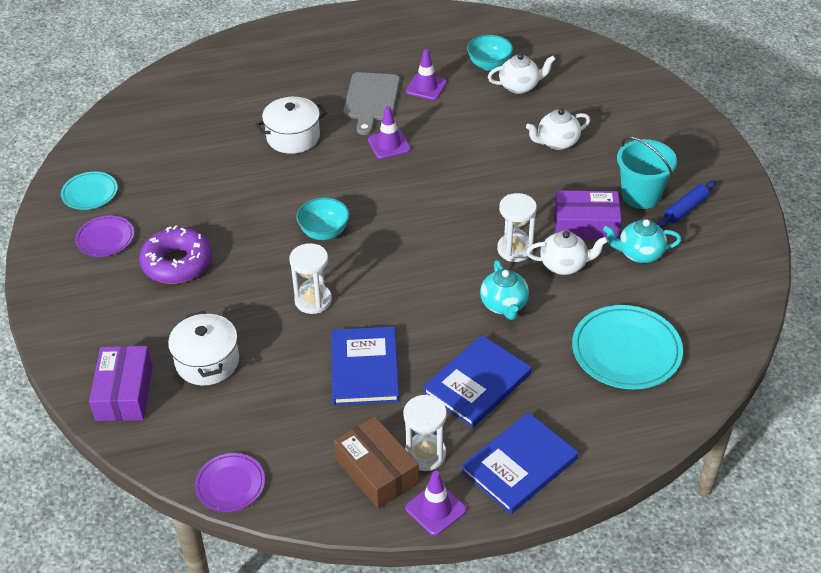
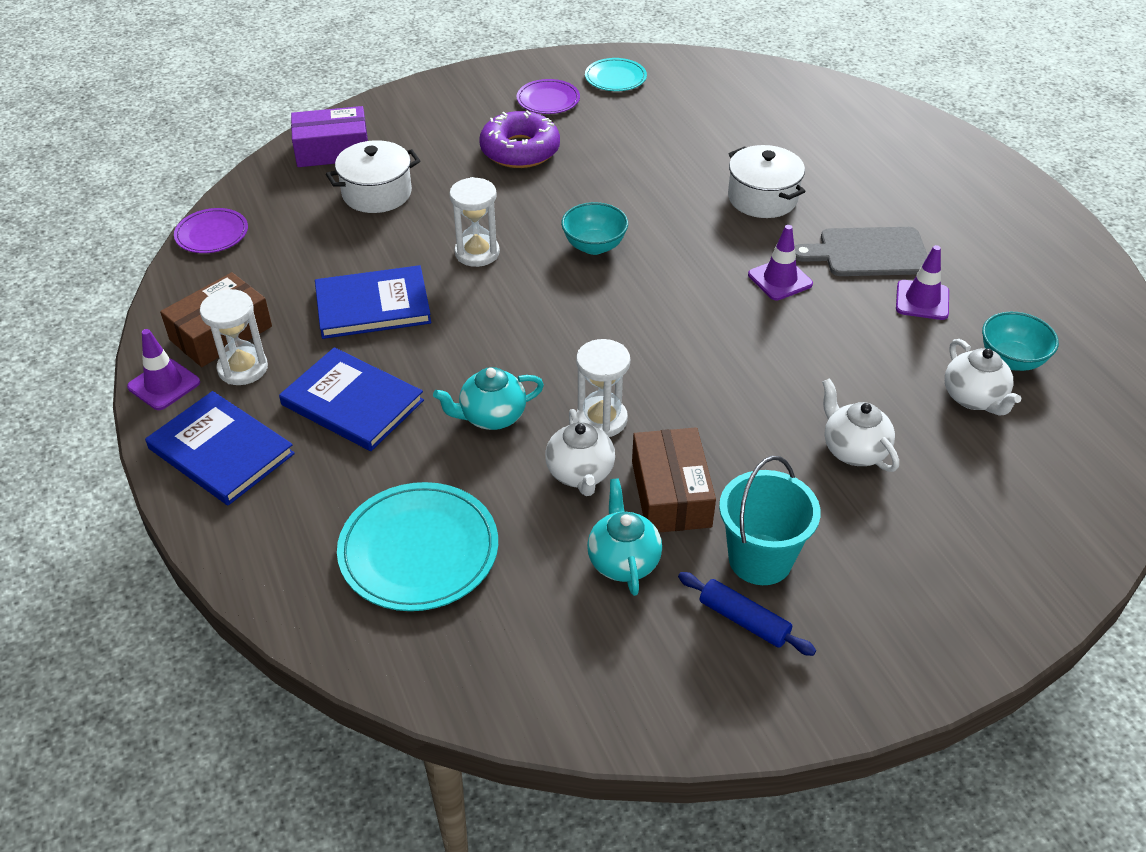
camera: 80 degrees right, 0 degrees up
(585, 225) = (671, 493): purple box -> brown box

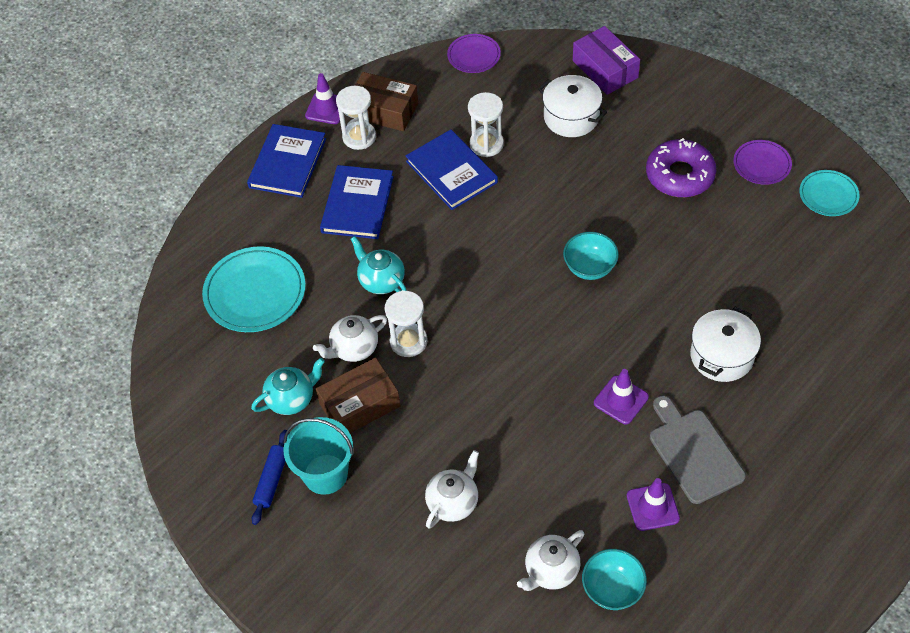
camera: 70 degrees right, 10 degrees up
(477, 253) = (539, 203): white hourglass -> white hourglass (486, 144)

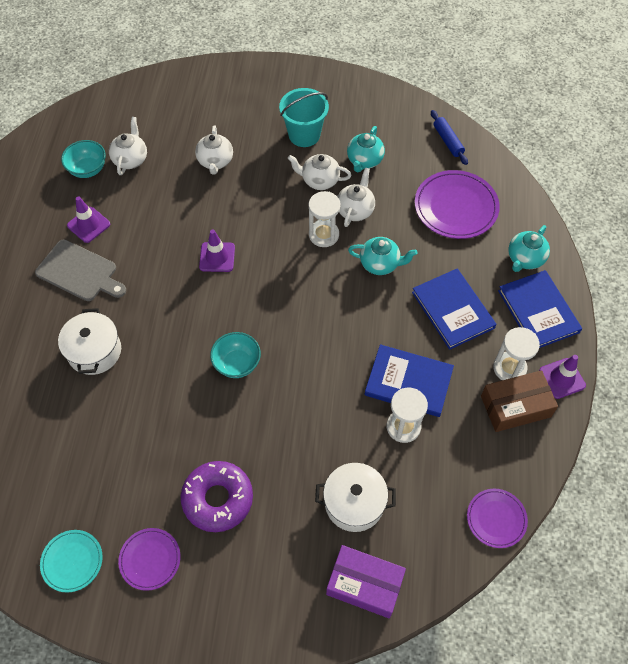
camera: 140 degrees right, 5 degrees up
(248, 209) = (525, 259): none -> turquoise teapot
(255, 292) = (456, 207): turquoise plate -> purple plate
(272, 480) = (332, 115): blue rolling pin -> blue rolling pin (447, 141)
(359, 405) = (319, 180): brown box -> white teapot
(621, 400) = (150, 278): purple traffic cone -> purple traffic cone (217, 257)

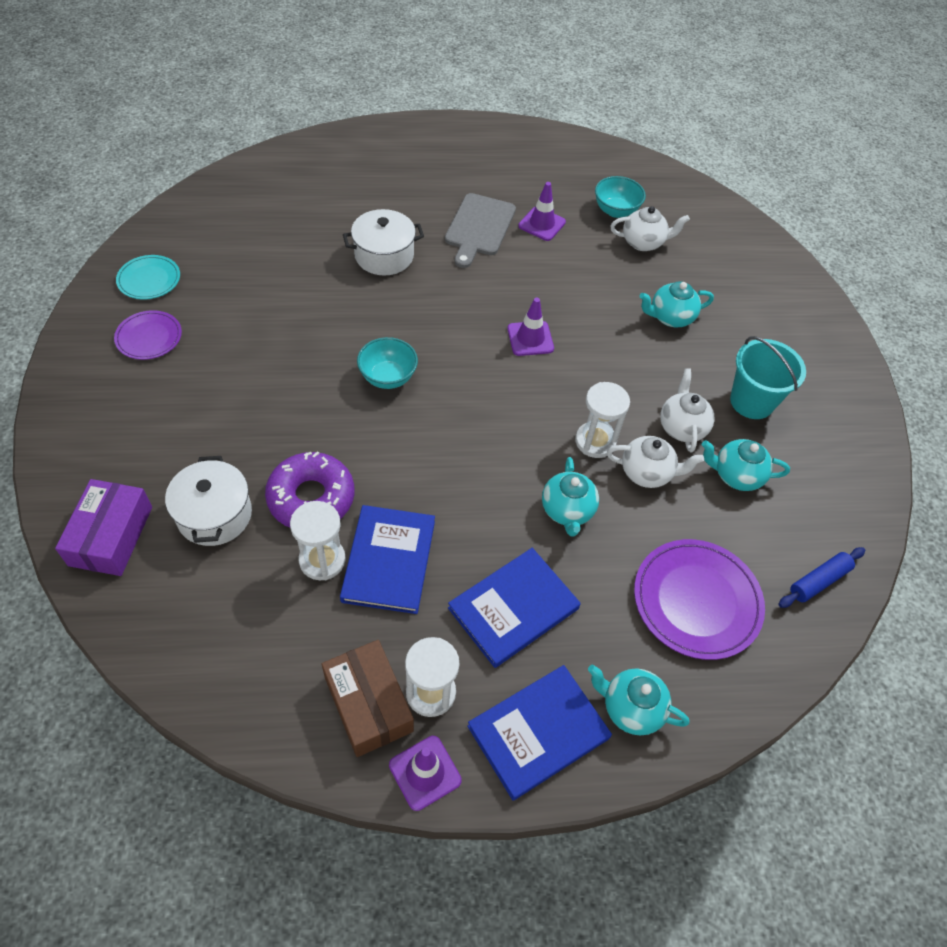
camera: 75 degrees right, 5 degrees down
(215, 162) = (670, 317): white teapot -> turquoise teapot
(218, 499) = (217, 383): purple donut -> purple donut (311, 498)
(496, 519) = (194, 685): purple plate -> none

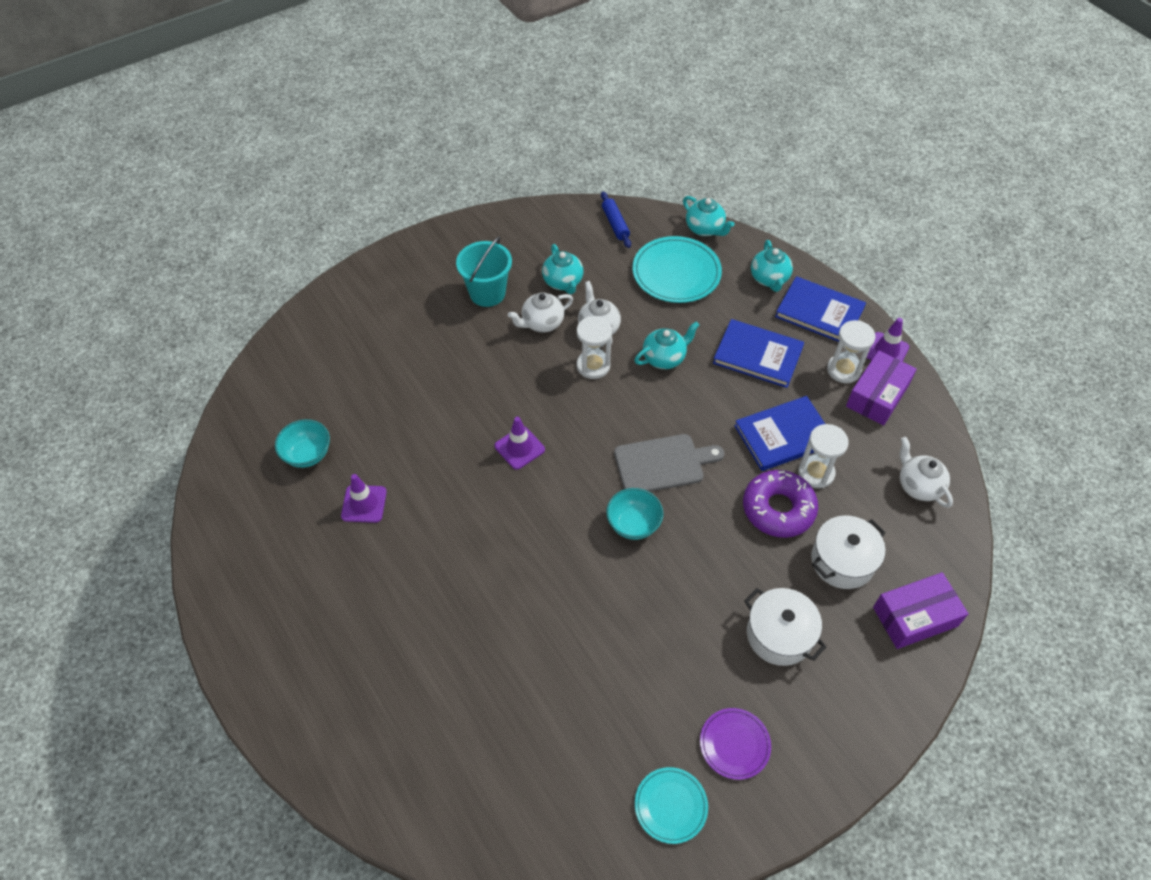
camera: 115 degrees left, 0 degrees up
(368, 704) = (877, 395): brown box -> purple box
(384, 255) = (493, 611): white pot -> white pot (779, 635)
(479, 228) = (401, 552): grey cutting board -> grey cutting board (663, 463)
(643, 242) = (342, 417): white teapot -> white teapot (918, 486)
(670, 317) = (429, 367): turquoise teapot -> turquoise teapot (705, 229)
(696, 601) = (676, 273): purple plate -> turquoise plate
(818, 581) = (615, 224): blue rolling pin -> blue rolling pin turned 45 degrees clockwise

